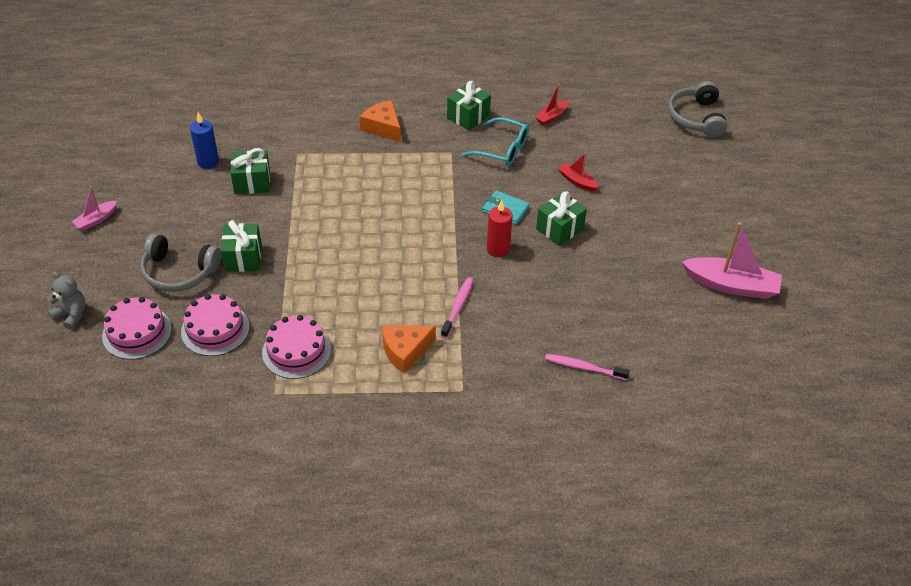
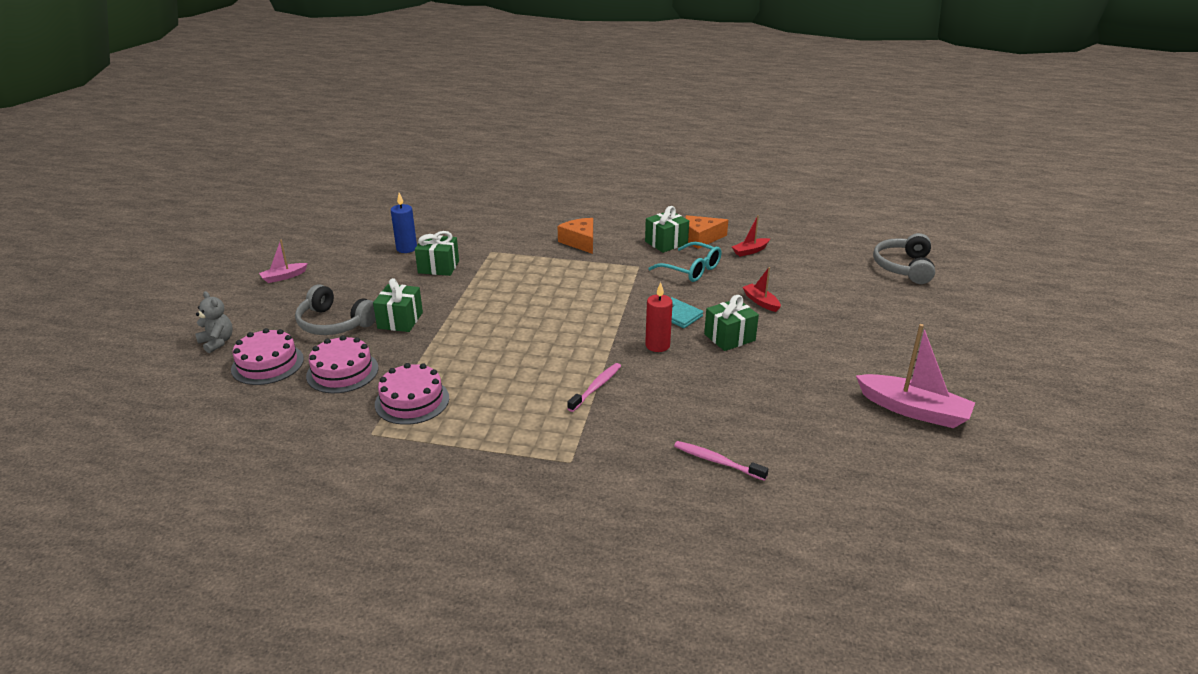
camera: 15 degrees right, 15 degrees down
(405, 351) = (524, 417): orange cheese -> orange cheese (701, 238)

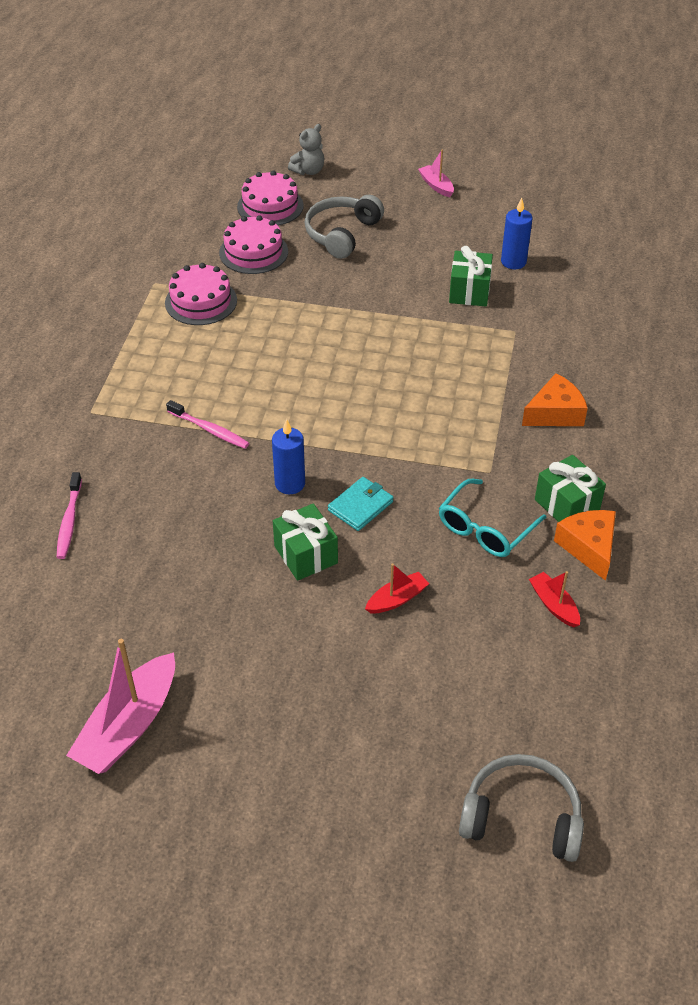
camera: 90 degrees right, 15 degrees up
(400, 320) = (347, 276): green gift -> none
(657, 345) = (290, 483): red candle -> blue candle
(717, 461) = (69, 521): pink toothbrush -> pink toothbrush turned 150 degrees clockwise

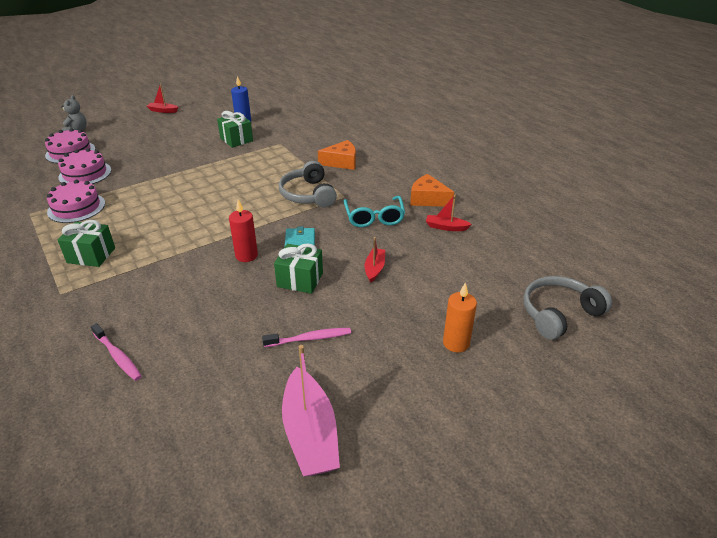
camera: 45 degrees left, 10 degrees down
(210, 430) = (162, 259): pink toothbrush -> pink toothbrush (310, 338)
(290, 483) = (246, 255): blue candle -> red candle
(342, 234) = (133, 146): grey headphones -> grey headphones (308, 194)
(362, 753) = (456, 343): none -> orange candle
(436, 186) = (163, 111): pink boat -> red boat
(555, 413) = (341, 162): orange cheese -> orange cheese turned 60 degrees clockwise
(567, 505) = (396, 190): green gift -> green gift (91, 255)

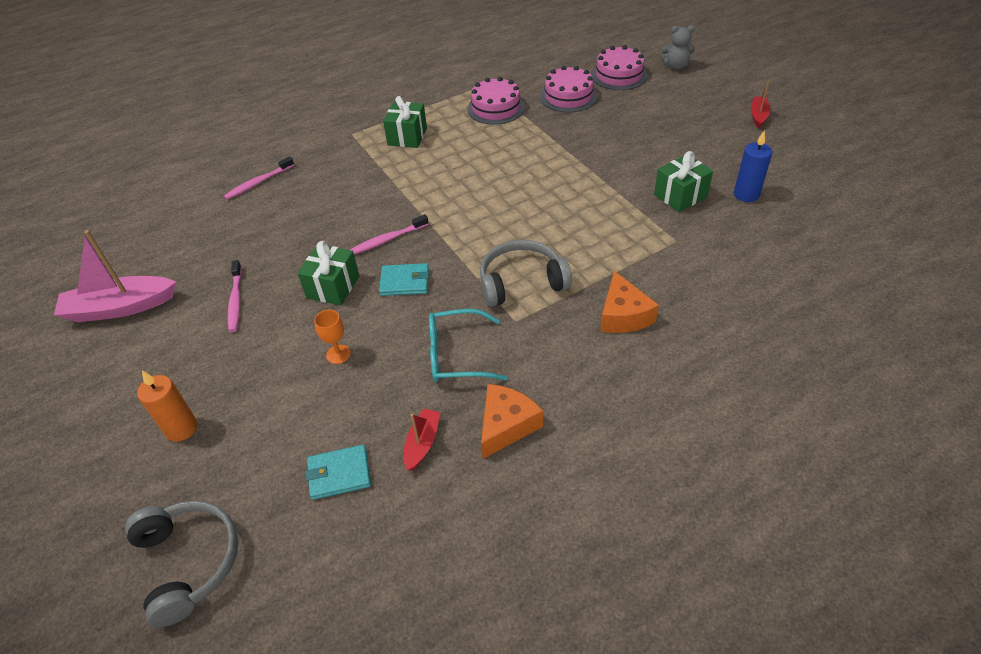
camera: 95 degrees right, 10 degrees up
(246, 255) = (387, 240): red candle -> pink toothbrush
(374, 269) = (338, 354): red boat -> orange goblet
(476, 257) = (339, 474): none -> turquoise wallet

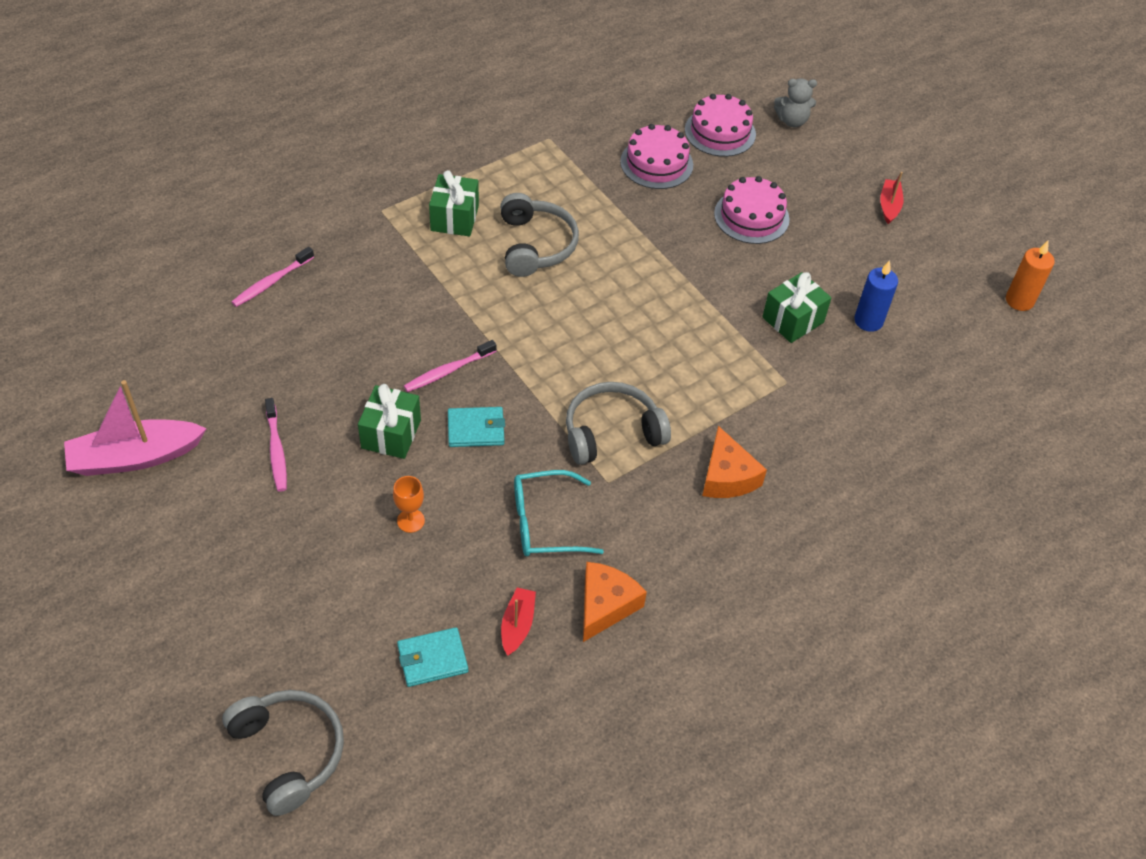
camera: 10 degrees left, 5 degrees up
(181, 428) = (247, 608): orange candle -> orange candle (1019, 300)
(469, 152) = (535, 245): none -> grey headphones
(496, 108) = (565, 177): pink cake -> pink cake (751, 216)

